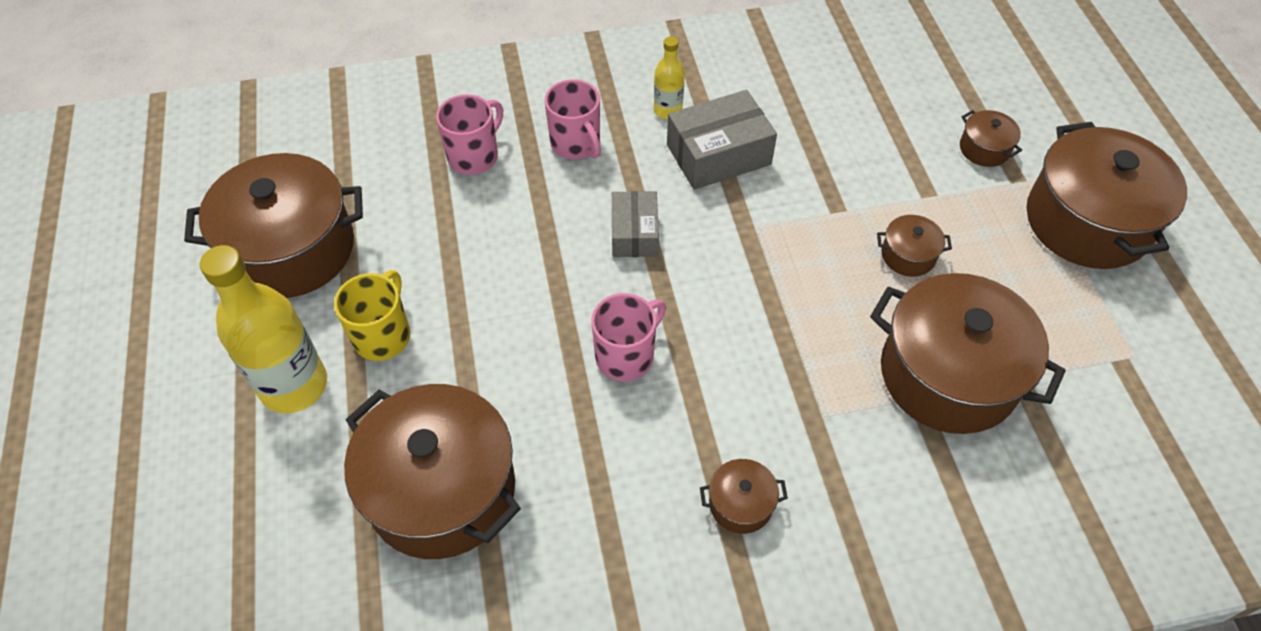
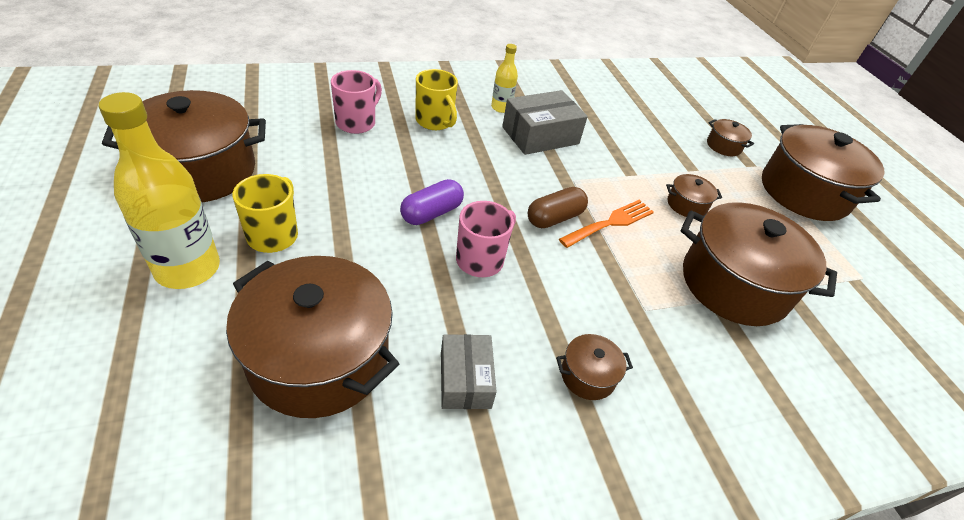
camera: 10 degrees left, 10 degrees down
(568, 292) = (431, 213): none -> purple capsule
(576, 144) = (435, 121): pink mug -> yellow mug
(634, 233) = (482, 178): grey box -> grey box (465, 379)
(724, 289) = (554, 218): none -> brown capsule
(797, 291) = (610, 223): none -> orange fork

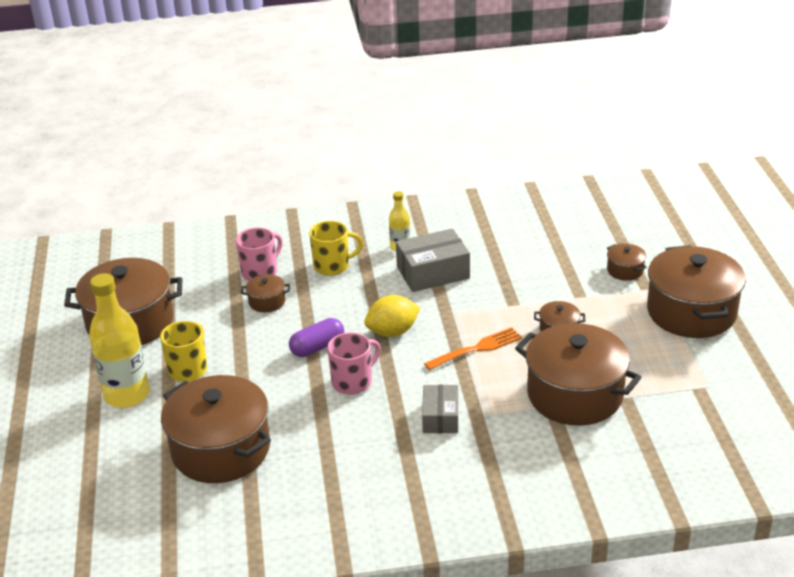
camera: 15 degrees right, 10 degrees down
(435, 121) = (332, 266): yellow mug -> yellow mug turned 75 degrees counterclockwise
(465, 379) = (325, 462): grey box -> grey box (440, 417)
(513, 198) = (392, 332): none -> yellow lemon
(554, 218) = (426, 347): brown capsule -> none
(588, 376) = (420, 460): brown pot -> brown pot (267, 302)

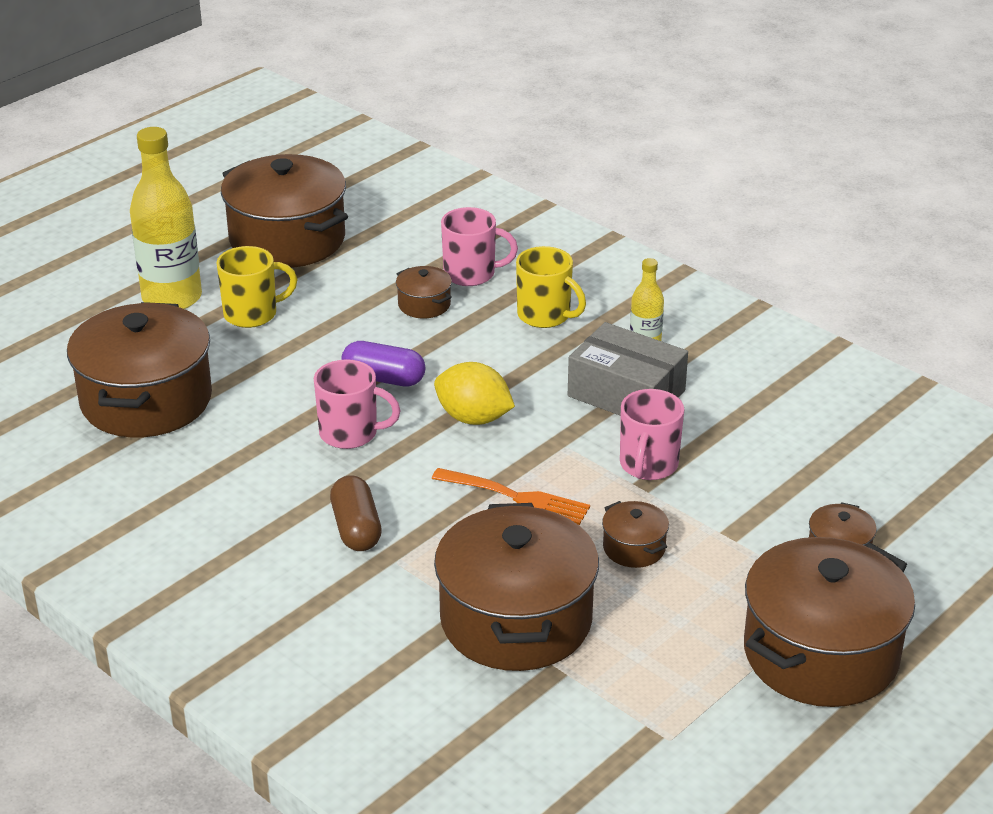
camera: 50 degrees right, 0 degrees up
(440, 417) = (356, 528): grey box -> brown capsule
(499, 294) = (648, 465): none -> pink mug

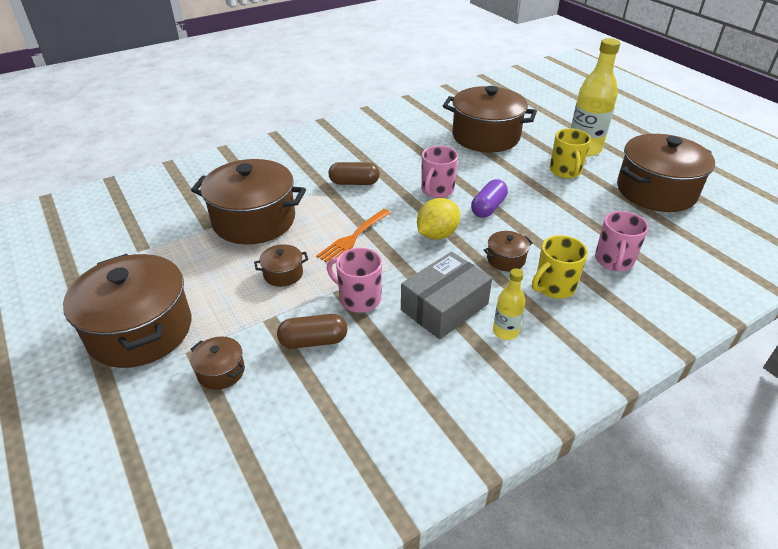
camera: 105 degrees right, 5 degrees up
(424, 305) = (572, 234): brown pot -> brown pot (506, 259)
(745, 487) = (313, 341): none -> brown capsule

